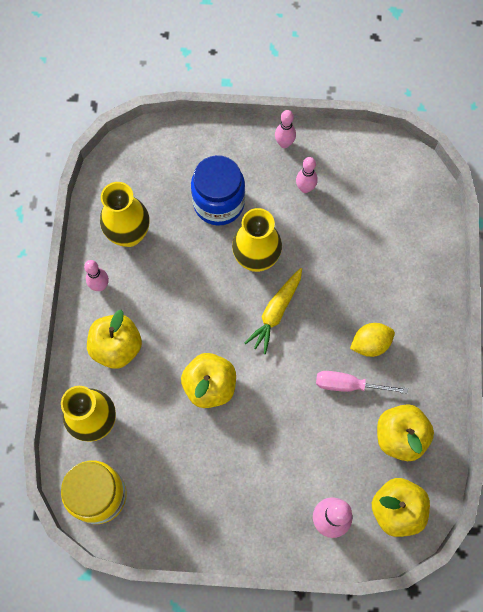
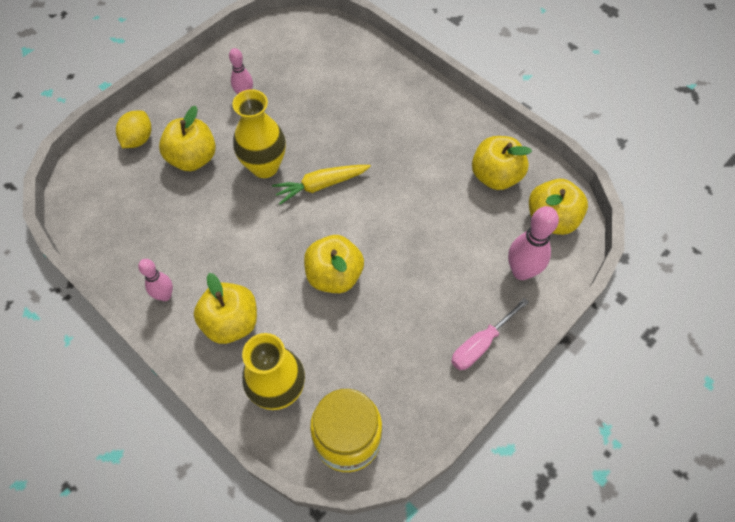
camera: 50 degrees left, 10 degrees down
(129, 234) = (146, 240): yellow vase -> none
(219, 203) = (193, 158): blue jar -> yellow apple
(275, 312) = (321, 185): yellow carrot -> yellow carrot turned 90 degrees clockwise
(284, 143) = (196, 83): pink bowling pin -> none
(348, 385) = (425, 180): pink screwdriver -> pink screwdriver (480, 344)
(370, 344) = (406, 143): yellow lemon -> yellow lemon (138, 139)

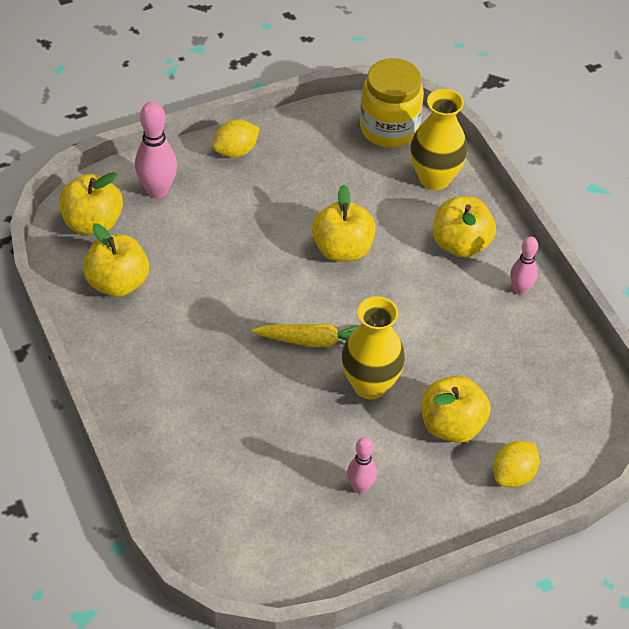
camera: 160 degrees left, 10 degrees down
(480, 344) = (236, 151): pink screwdriver -> yellow lemon

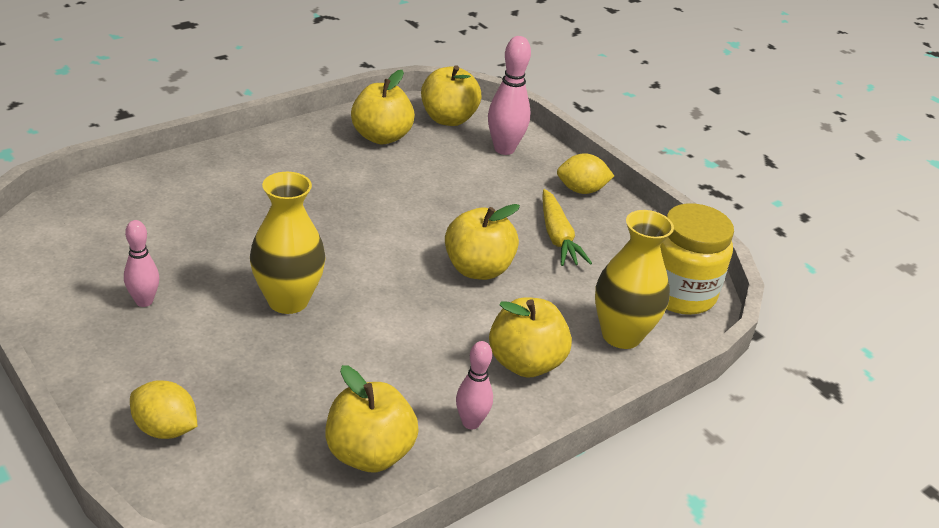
camera: 75 degrees right, 15 degrees down
(236, 151) = (581, 190): yellow lemon -> yellow lemon turned 45 degrees counterclockwise
(315, 341) = (341, 257): yellow carrot -> yellow carrot (557, 237)
(452, 425) = (238, 369): yellow apple -> yellow apple (369, 454)

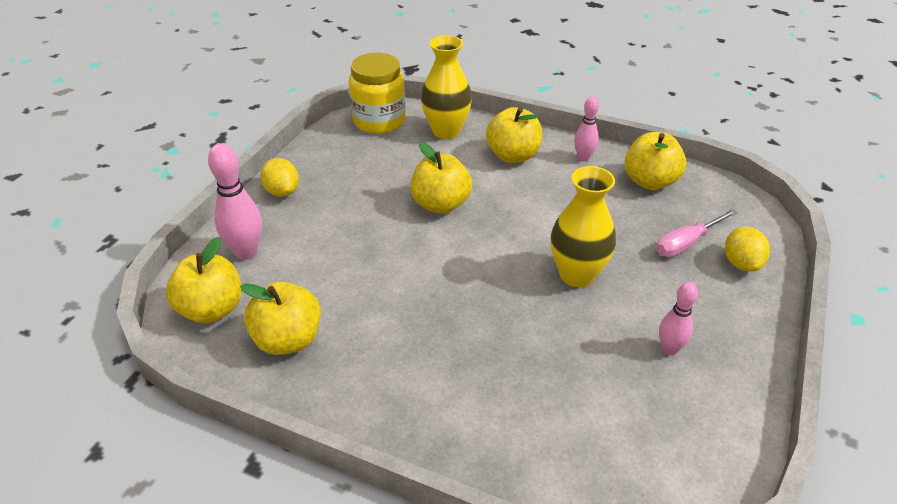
camera: 115 degrees left, 5 degrees up
(240, 407) = (686, 243): none -> pink screwdriver
(557, 237) = (362, 183): yellow carrot -> none

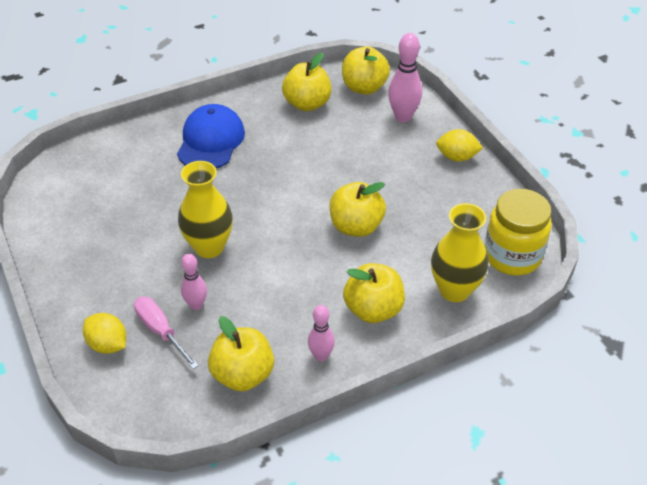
camera: 130 degrees right, 5 degrees up
(441, 381) = (211, 141): none -> blue cap
(669, 349) = (109, 243): pink bowling pin -> pink bowling pin (196, 305)
(686, 243) = (160, 331): pink screwdriver -> pink screwdriver turned 45 degrees counterclockwise

